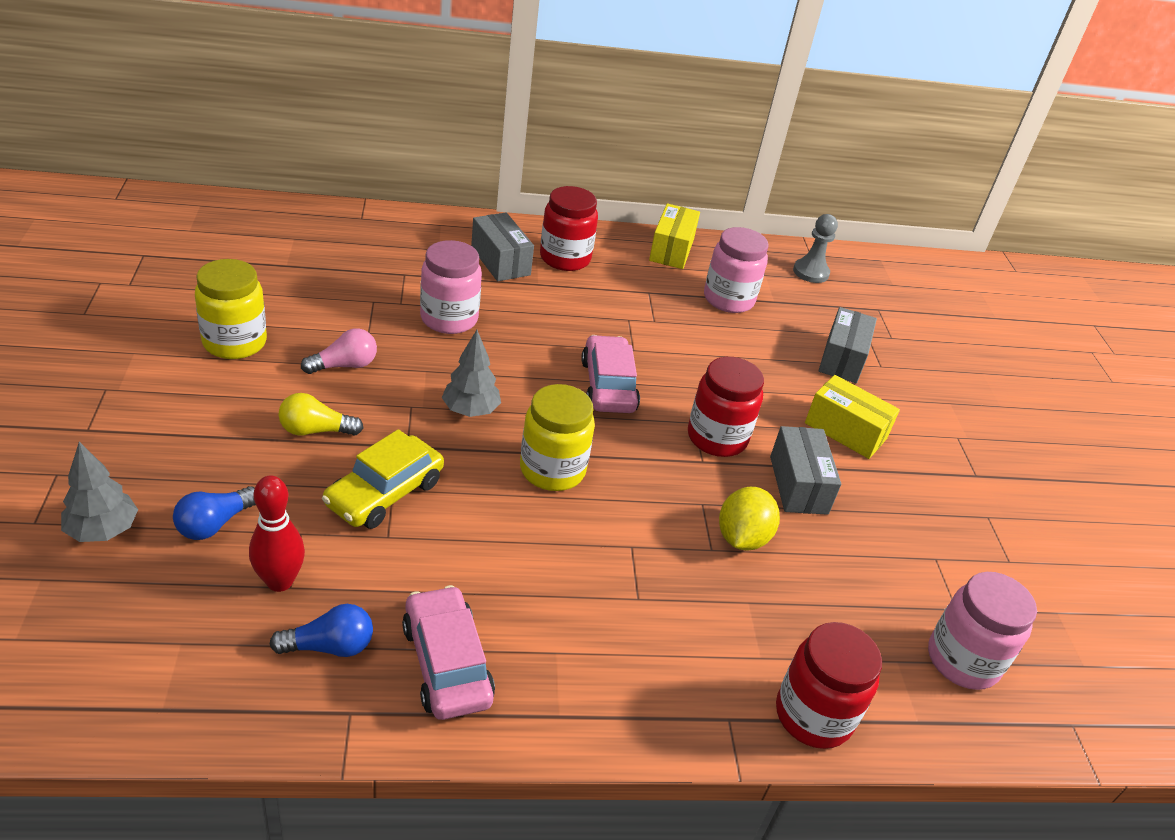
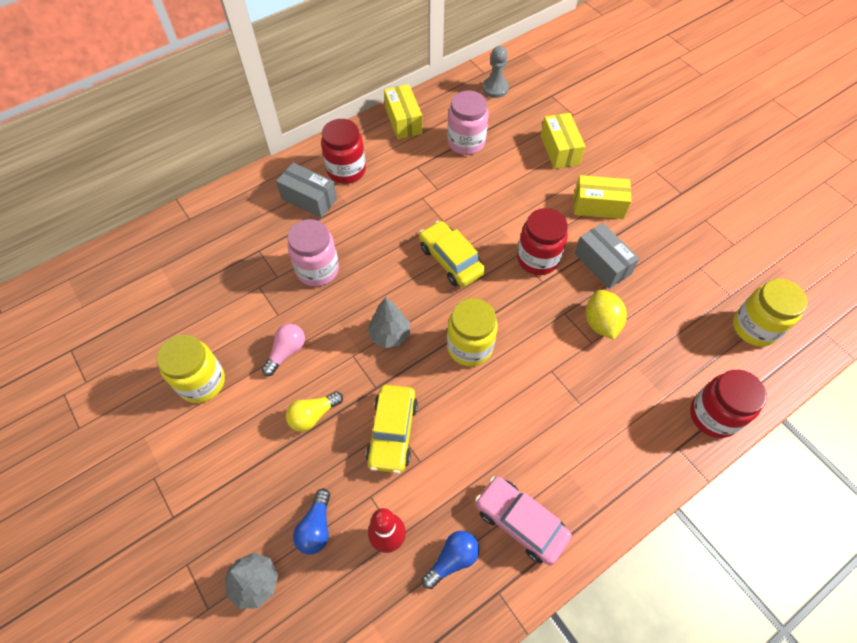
camera: 25 degrees left, 20 degrees up
(608, 386) = (451, 260): pink car -> yellow car
(842, 359) = (559, 150): grey box -> yellow box
(962, 660) = (754, 328): pink jar -> yellow jar

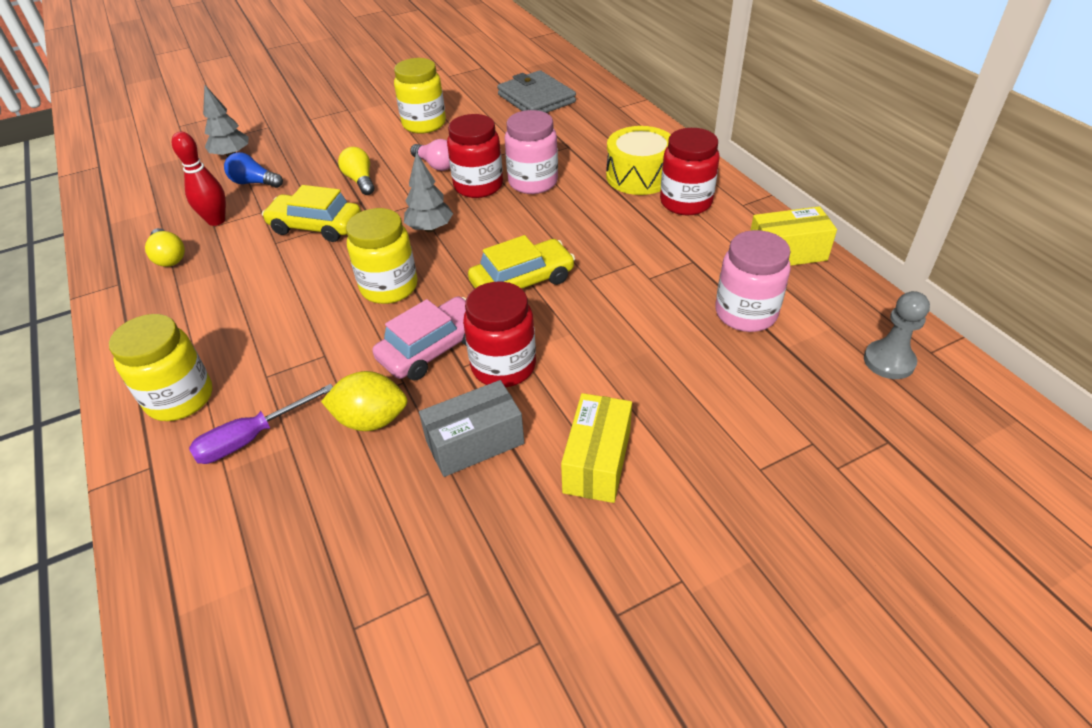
camera: 100 degrees right, 15 degrees down
(160, 286) = (536, 98): none -> grey wallet
(309, 199) = (639, 176): grey box -> yellow drum
(452, 559) = (169, 257): blue light bulb -> yellow light bulb
(520, 522) = (168, 305): pink car -> pink car (432, 348)
(559, 150) = (735, 429): yellow box -> none
(636, 391) = (251, 438): none -> purple screwdriver
(713, 415) = (165, 525): red jar -> red jar (478, 186)
(754, 328) = (273, 647): yellow jar -> yellow jar (180, 398)

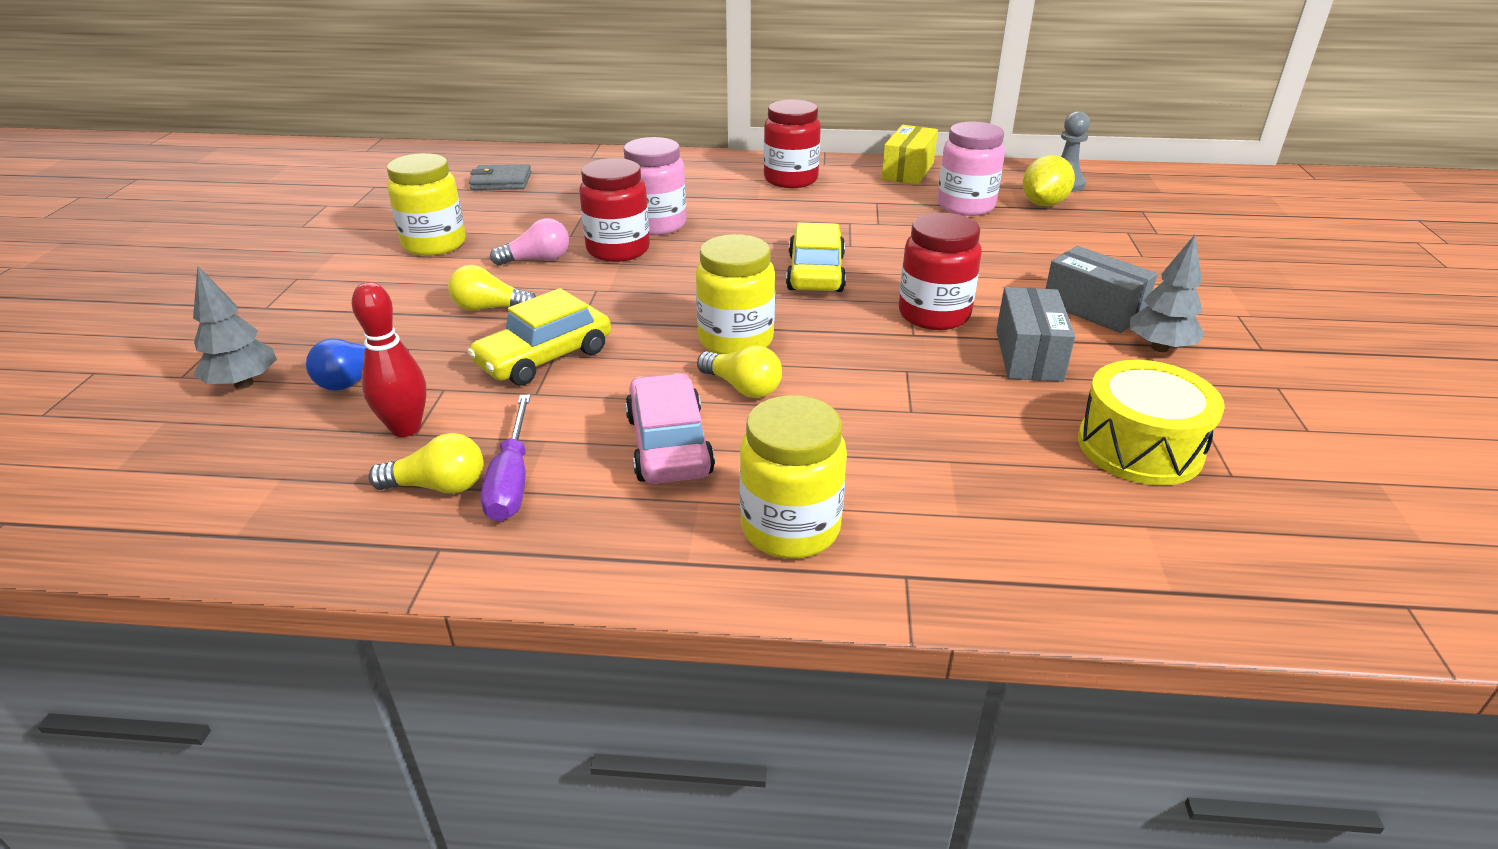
camera: 60 degrees left, 10 degrees down
(251, 438) = (916, 484): purple screwdriver -> purple screwdriver (511, 480)
(329, 315) = (742, 387): none -> yellow light bulb
(371, 420) = (951, 401): yellow lemon -> yellow lemon (1043, 204)
(430, 228) = (658, 293): grey tree -> grey tree (1159, 347)
(432, 348) = (870, 342): pink car -> pink car (668, 445)
(536, 98) = (501, 181): grey wallet -> grey wallet, size x0.66
(597, 461) = (1093, 309): yellow box -> grey box
(639, 176) = (722, 183): yellow drum -> yellow drum (1139, 447)

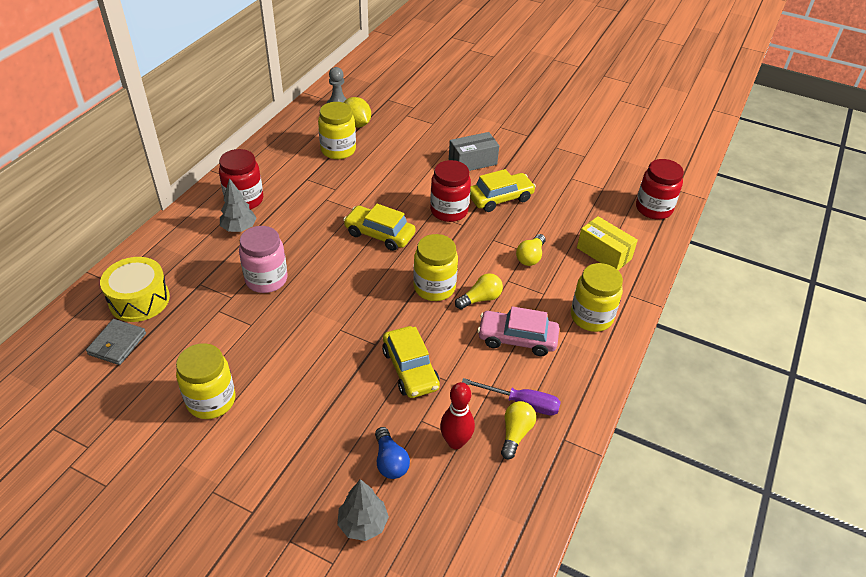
camera: 70 degrees left, 10 degrees up
(489, 308) = (333, 384): yellow light bulb -> yellow light bulb (530, 257)
(537, 259) = (278, 348): pink light bulb -> none
(618, 250) = (291, 306): red jar -> red jar (653, 209)
(907, 171) = (273, 150): yellow box -> yellow box (604, 253)
(965, 206) = (338, 150): pink jar -> yellow jar
(1028, 355) = (500, 198): grey box -> yellow car
(1139, 447) = (578, 201): yellow drum -> yellow drum (139, 300)
(1159, 347) = (513, 160): grey tree -> grey tree (239, 228)

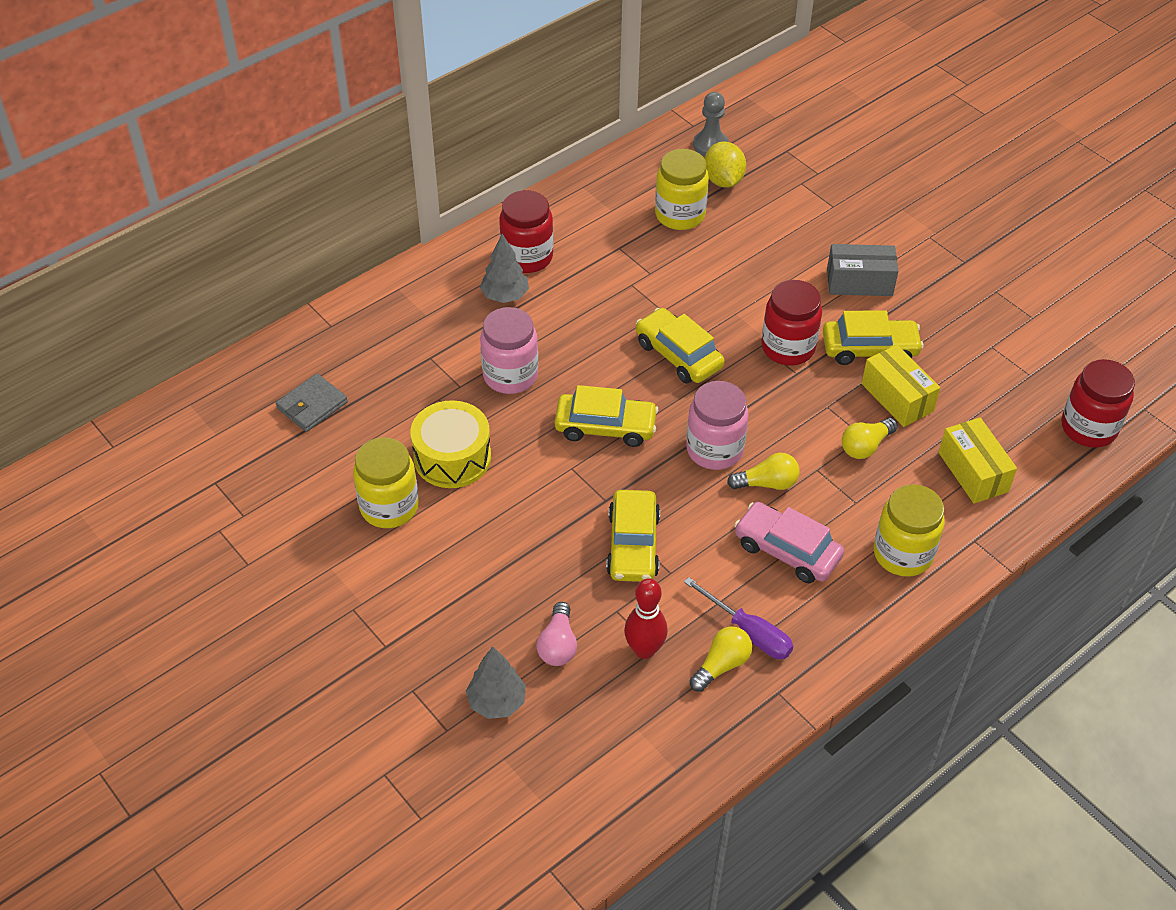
camera: 25 degrees right, 5 degrees up
(139, 300) = (354, 357): yellow drum -> yellow drum (452, 457)
(351, 294) = (605, 427): none -> yellow car
(390, 461) = (558, 645): blue light bulb -> pink light bulb
(434, 287) = (714, 450): yellow jar -> pink jar
(533, 222) = (897, 397): none -> yellow box

